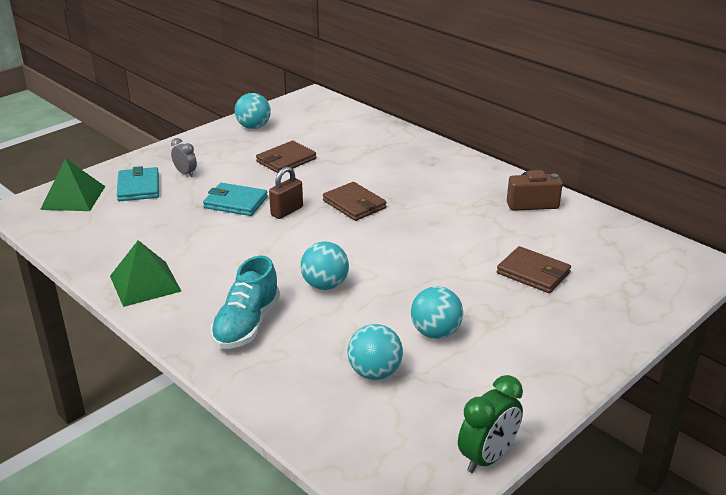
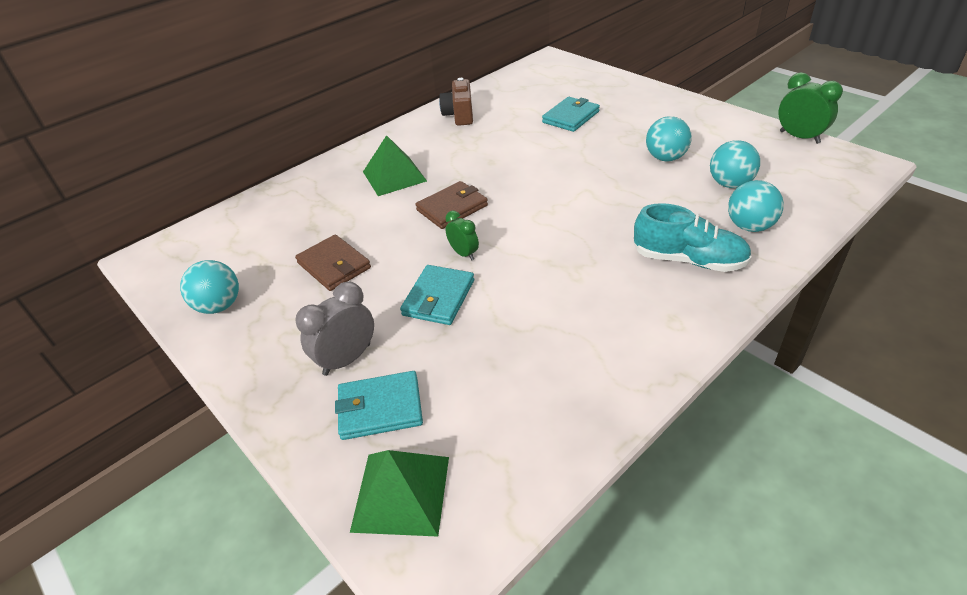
camera: 85 degrees left, 10 degrees up
(145, 283) = (632, 352): green pyramid -> green pyramid (394, 176)
(185, 173) = (347, 359): grey clock -> grey clock, size x1.60
(287, 211) = (464, 253): brown padlock -> green clock
(325, 285) = (609, 217): turquoise ball -> turquoise ball (749, 226)
(533, 273) = (571, 117): brown wallet -> turquoise wallet

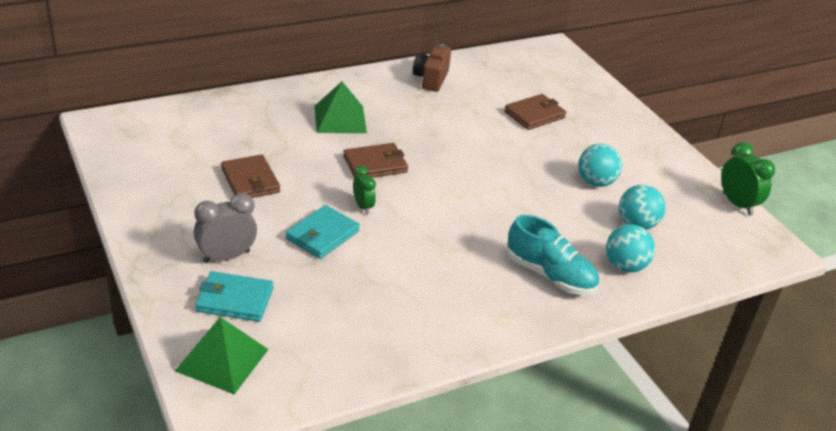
camera: 10 degrees right, 5 degrees down
(219, 306) = (144, 182): turquoise ball -> none
(571, 117) = (534, 114): turquoise wallet -> brown wallet

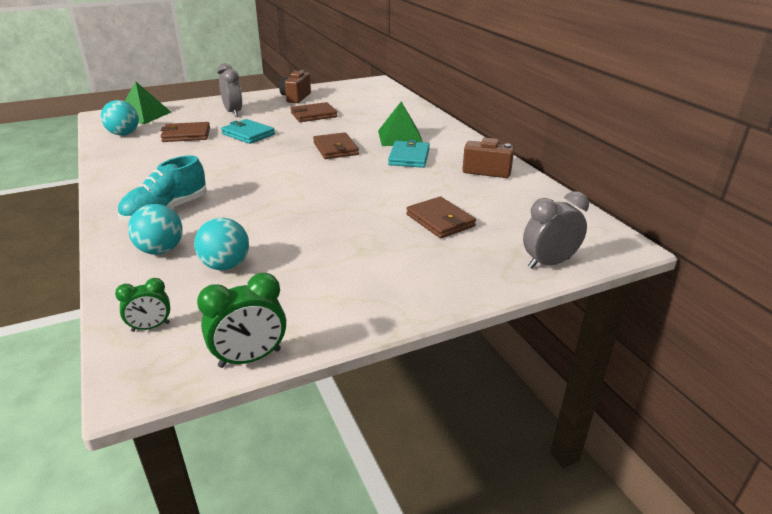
camera: 95 degrees right, 5 degrees down
(164, 198) = (296, 97): none -> brown camera
(234, 300) = (192, 115): turquoise wallet -> turquoise wallet (409, 157)
(322, 294) = (186, 135): none -> brown wallet
(363, 206) = (279, 145): green clock -> green clock (151, 327)
(587, 79) = (549, 263): none -> grey clock
(595, 182) = (308, 247): turquoise ball -> turquoise ball (124, 134)

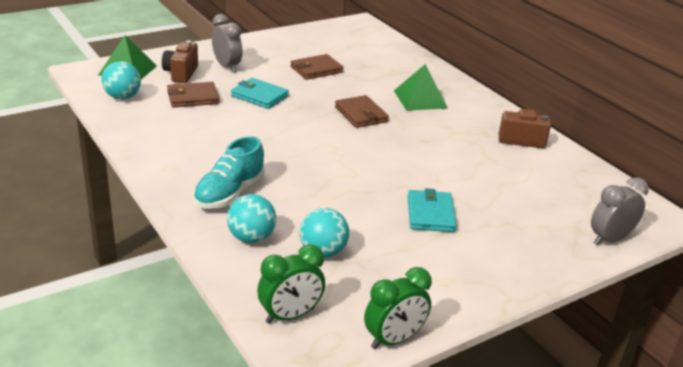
camera: 10 degrees left, 0 degrees up
(151, 327) = (290, 315): green clock -> green clock, size x1.60
(296, 97) = (285, 45): brown camera -> brown camera (181, 73)
(409, 157) = (439, 124): turquoise wallet -> turquoise wallet (430, 214)
(440, 220) = (499, 198): brown wallet -> none

